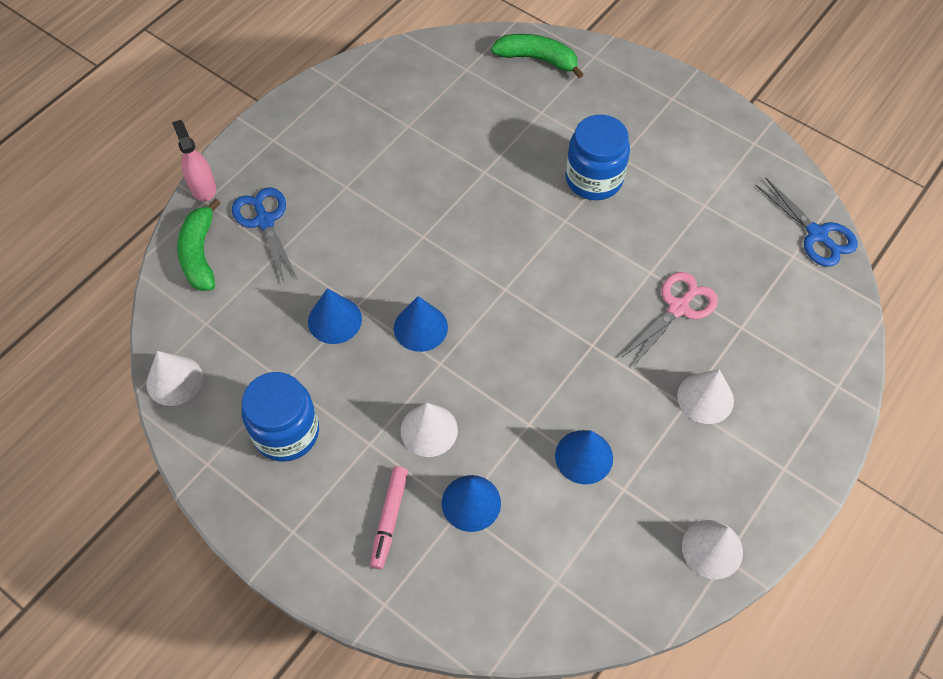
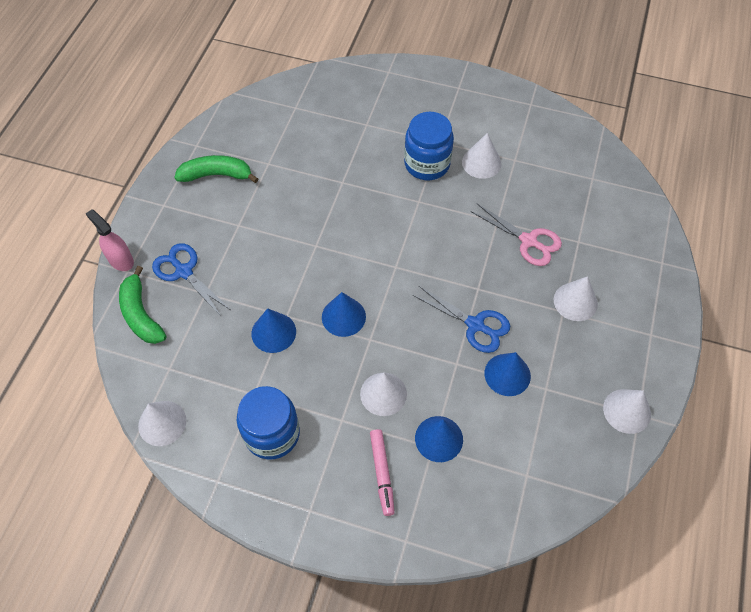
camera: 20 degrees left, 0 degrees up
(537, 59) = (346, 85): green banana -> green banana (216, 175)
(661, 197) = (481, 162): none -> white cone
(678, 308) = (528, 241): pink scissors -> pink scissors turned 105 degrees clockwise
(817, 235) = (602, 158): blue scissors -> blue scissors (475, 325)

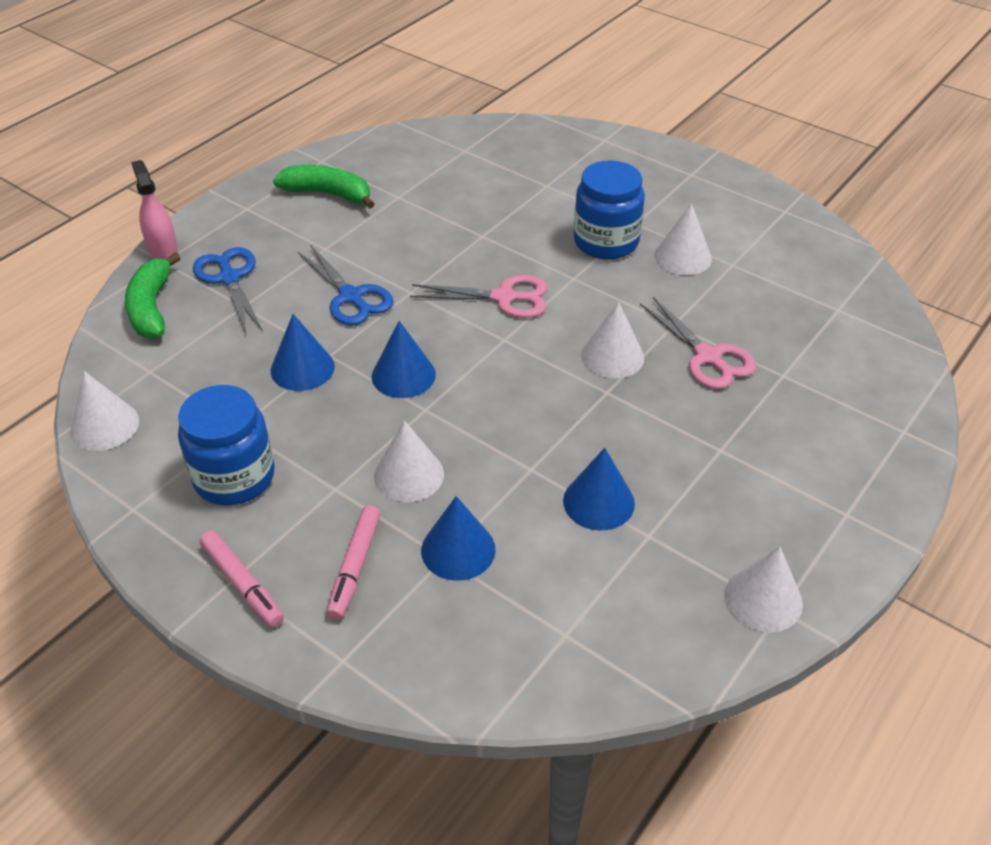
camera: 20 degrees right, 15 degrees down
(318, 511) = (242, 584): none -> pink marker
(380, 232) = (504, 297): none -> pink scissors
(475, 325) = (581, 432): blue scissors -> blue scissors (351, 297)
(575, 301) = (744, 443): white cone -> white cone (612, 356)

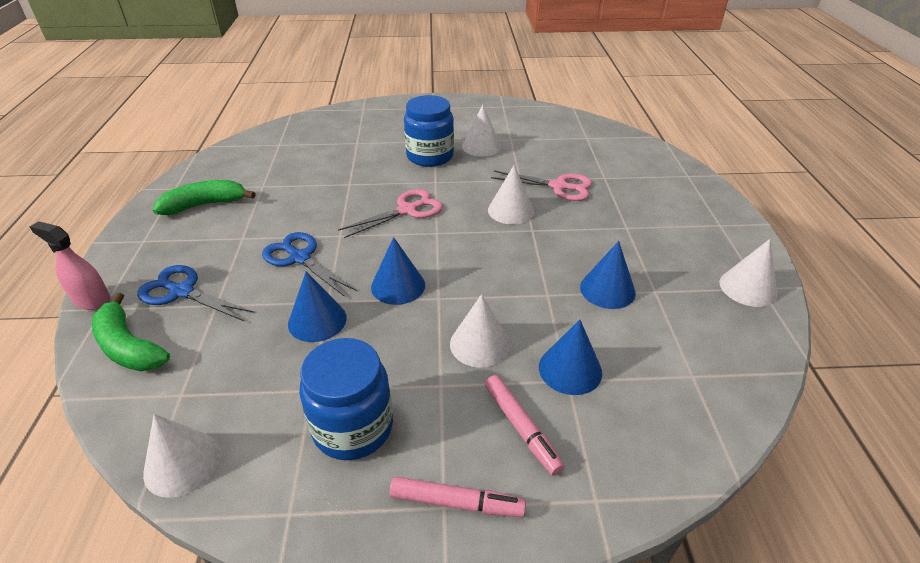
camera: 40 degrees left, 5 degrees down
(351, 297) = (300, 258): blue scissors -> blue scissors turned 150 degrees counterclockwise

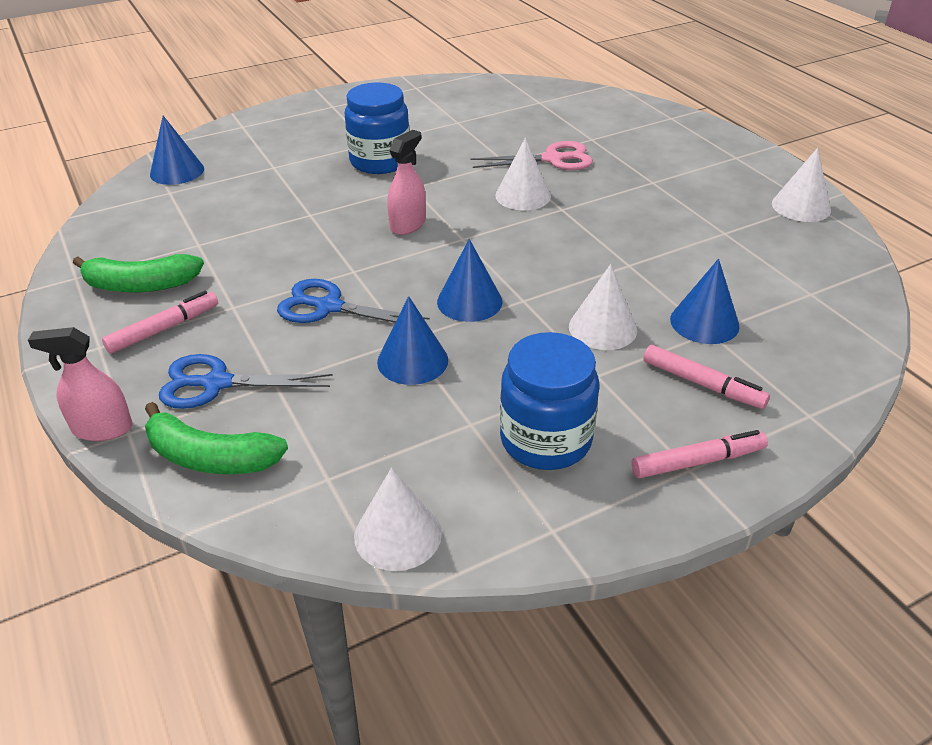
camera: 25 degrees left, 0 degrees up
(189, 240) = (164, 329): none -> pink marker
(204, 205) = (141, 285): green banana -> green banana turned 135 degrees counterclockwise
(407, 210) = (408, 225): pink scissors -> pink spray bottle
(481, 146) = (430, 137): white cone -> none
(607, 290) = (681, 244): blue cone -> blue cone (177, 171)

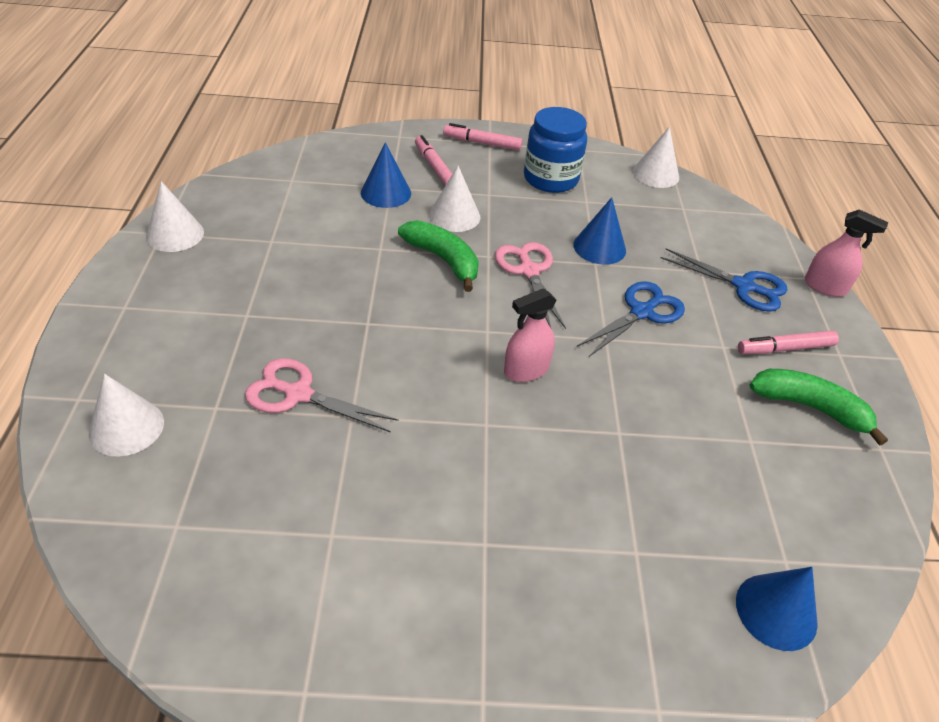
camera: 155 degrees left, 5 degrees up
(211, 457) = (751, 243): green banana -> green banana (443, 260)
(329, 307) = (642, 312): blue scissors -> blue scissors turned 90 degrees counterclockwise
(380, 161) = (494, 492): blue jar -> none
(469, 301) = (529, 271): blue cone -> pink scissors
(523, 195) = (385, 356): white cone -> white cone (126, 427)

